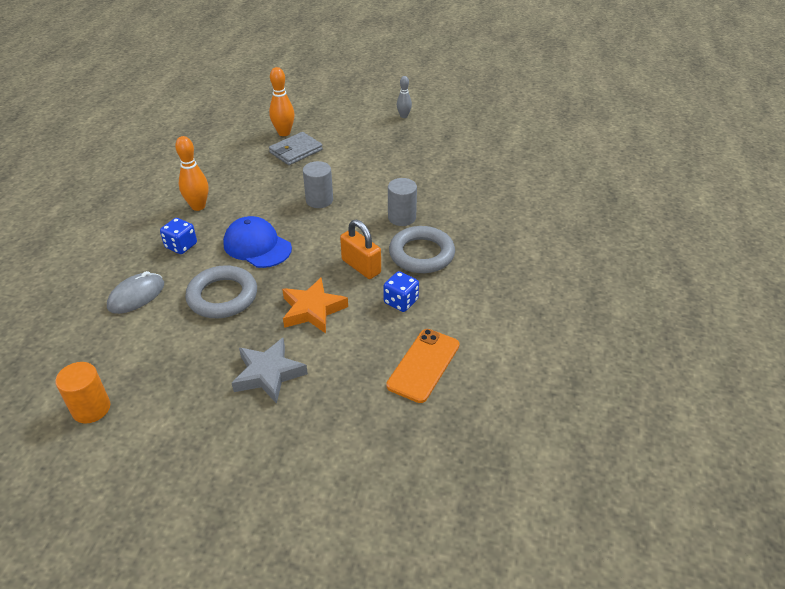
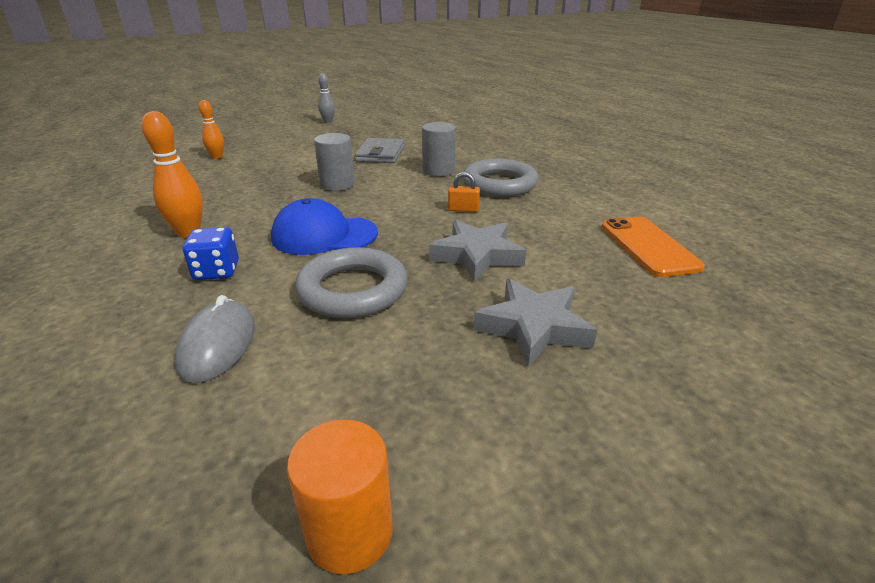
camera: 40 degrees left, 10 degrees down
(284, 133) = (217, 157): orange bowling pin -> orange bowling pin, size x0.64
(296, 151) = (252, 164): grey wallet -> grey wallet (380, 154)
(312, 310) = (477, 255): orange star -> grey star
(361, 266) = (463, 209): orange padlock -> orange padlock, size x0.56
(401, 301) = (543, 216): blue dice -> none

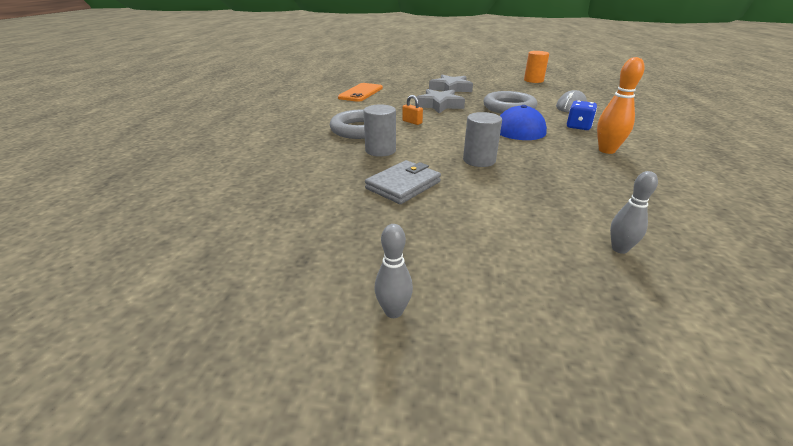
camera: 145 degrees left, 0 degrees up
(217, 157) = (619, 249): orange bowling pin -> grey bowling pin

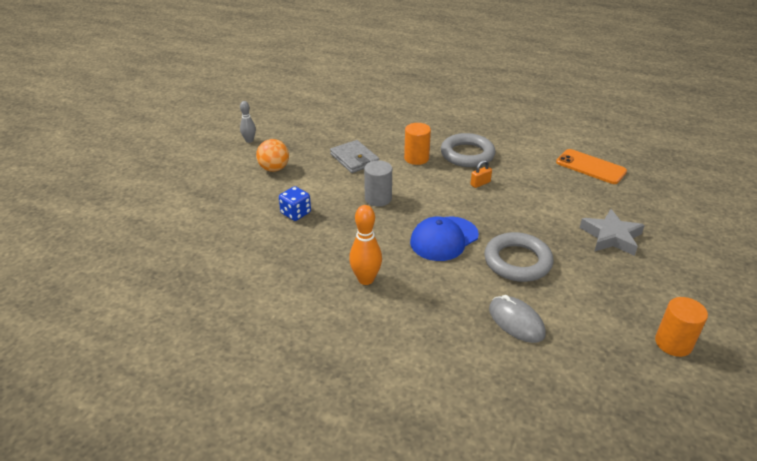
camera: 105 degrees right, 5 degrees up
(380, 150) = (416, 158): grey cylinder -> orange cylinder
(439, 105) = (534, 211): grey star -> none
(475, 248) = (274, 169): none -> orange ball
(578, 126) = (436, 291): blue dice -> blue dice (296, 213)
(619, 249) = (240, 214): grey bowling pin -> none

